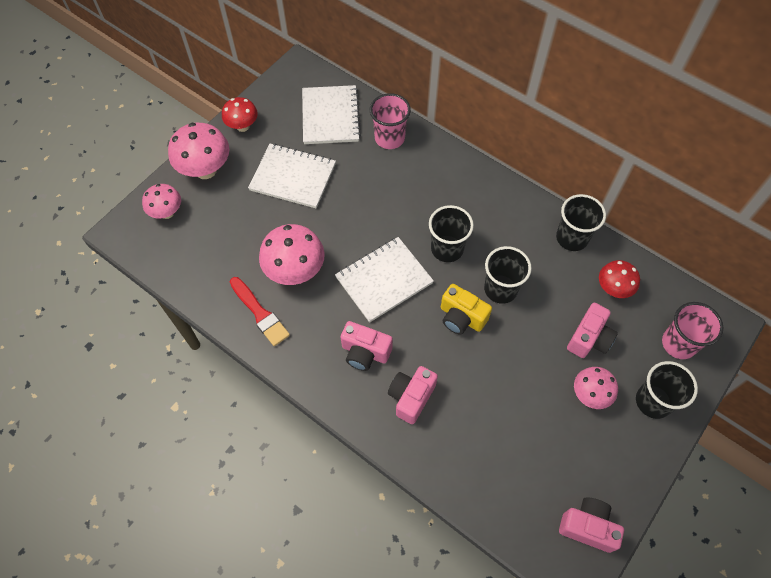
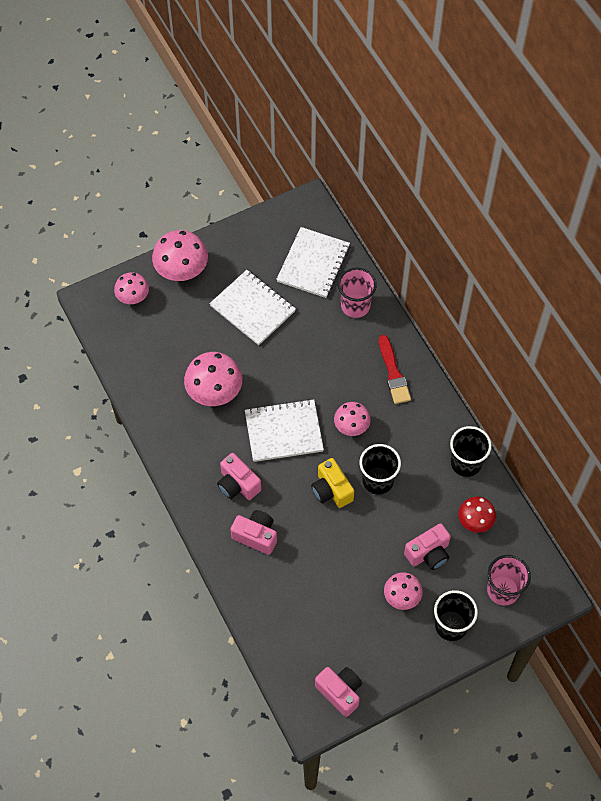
camera: 25 degrees right, 0 degrees up
(242, 126) = (232, 243): red mushroom -> none
(260, 313) = (169, 417): red brush -> red brush (393, 373)
(411, 397) = (256, 536): pink camera -> pink camera turned 60 degrees clockwise
(447, 249) = (351, 427): black cup -> pink mushroom

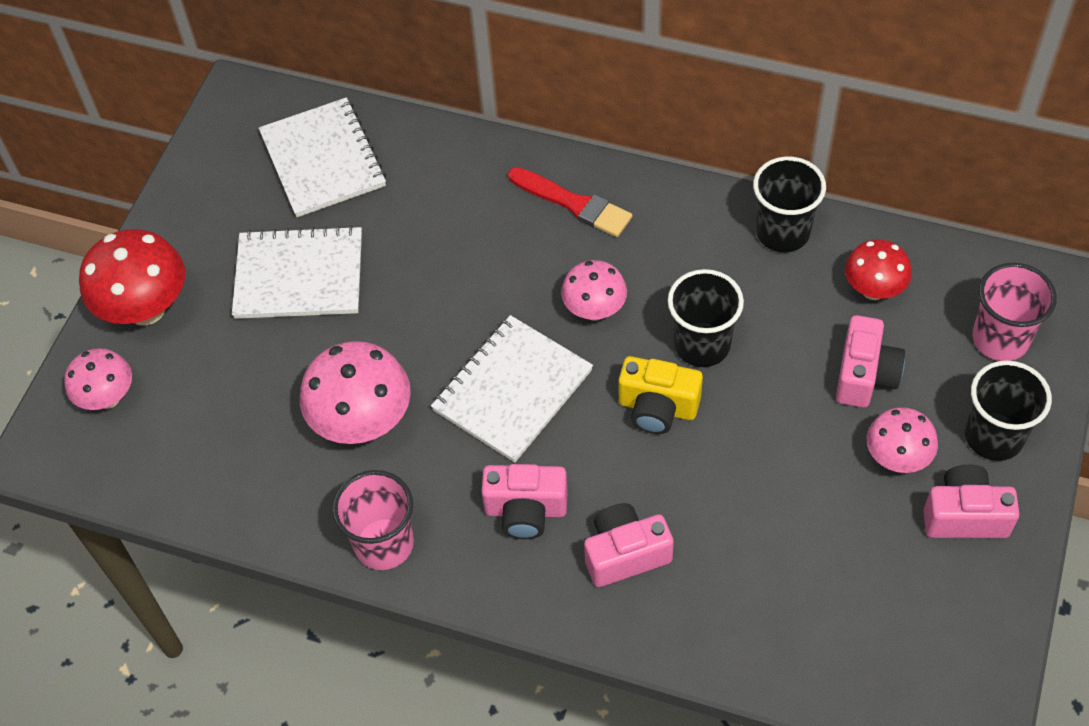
camera: 40 degrees left, 5 degrees down
(182, 272) = (146, 309): pink mushroom -> red mushroom
(340, 692) = (964, 651): pink camera -> pink camera (964, 515)
(355, 306) = (435, 165): pink cup -> pink cup (384, 544)

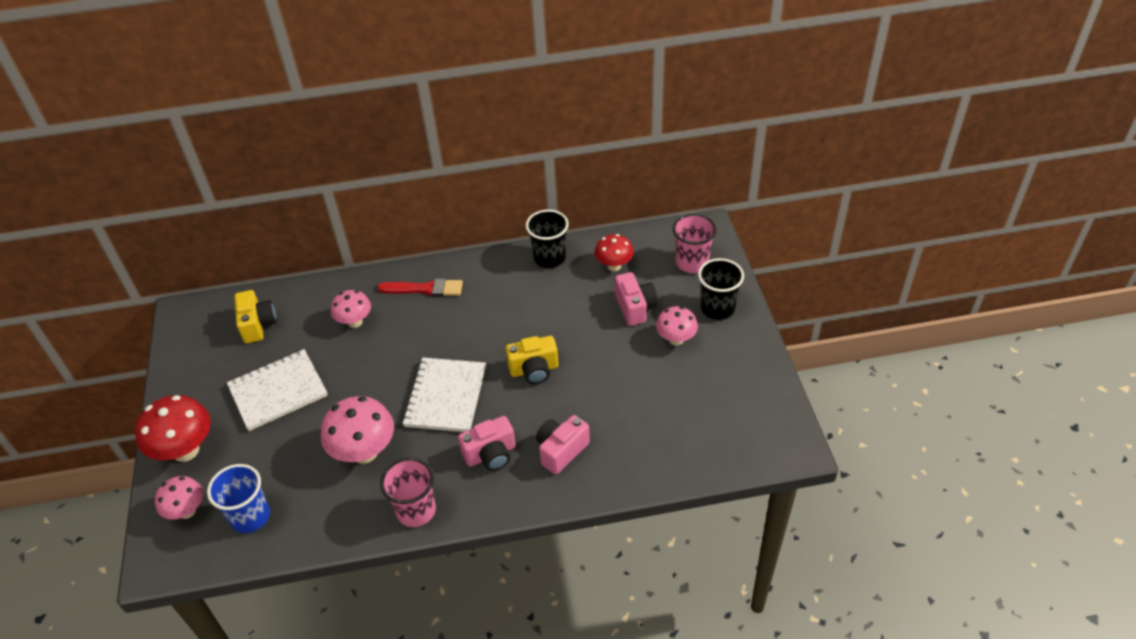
camera: 30 degrees left, 10 degrees down
(177, 445) = (250, 516): none -> blue cup
(323, 160) = (258, 325): white notebook -> yellow camera
(594, 310) = (469, 336): pink mushroom -> pink mushroom (355, 322)
(702, 345) = (539, 329): black cup -> none
(964, 515) = (726, 351): pink camera -> none

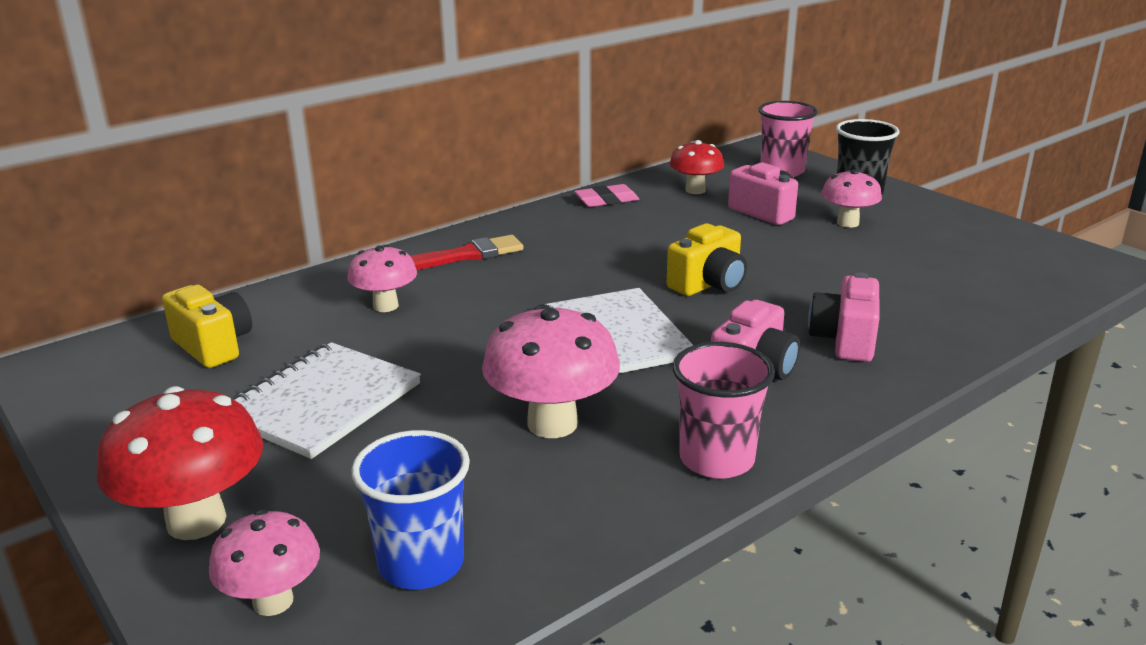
camera: 30 degrees left, 20 degrees down
(549, 258) = (606, 200): black cup -> pink eraser

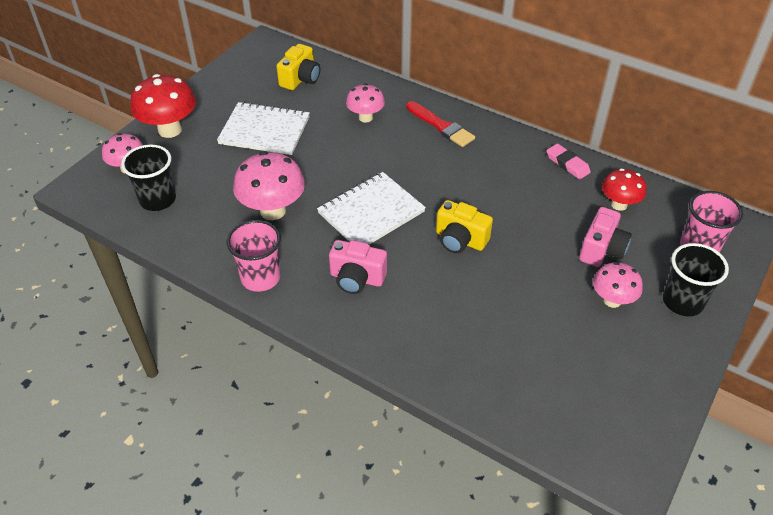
camera: 70 degrees right, 20 degrees up
(421, 564) = (158, 200): blue cup -> black cup
(844, 340) = (413, 317): pink camera -> none

